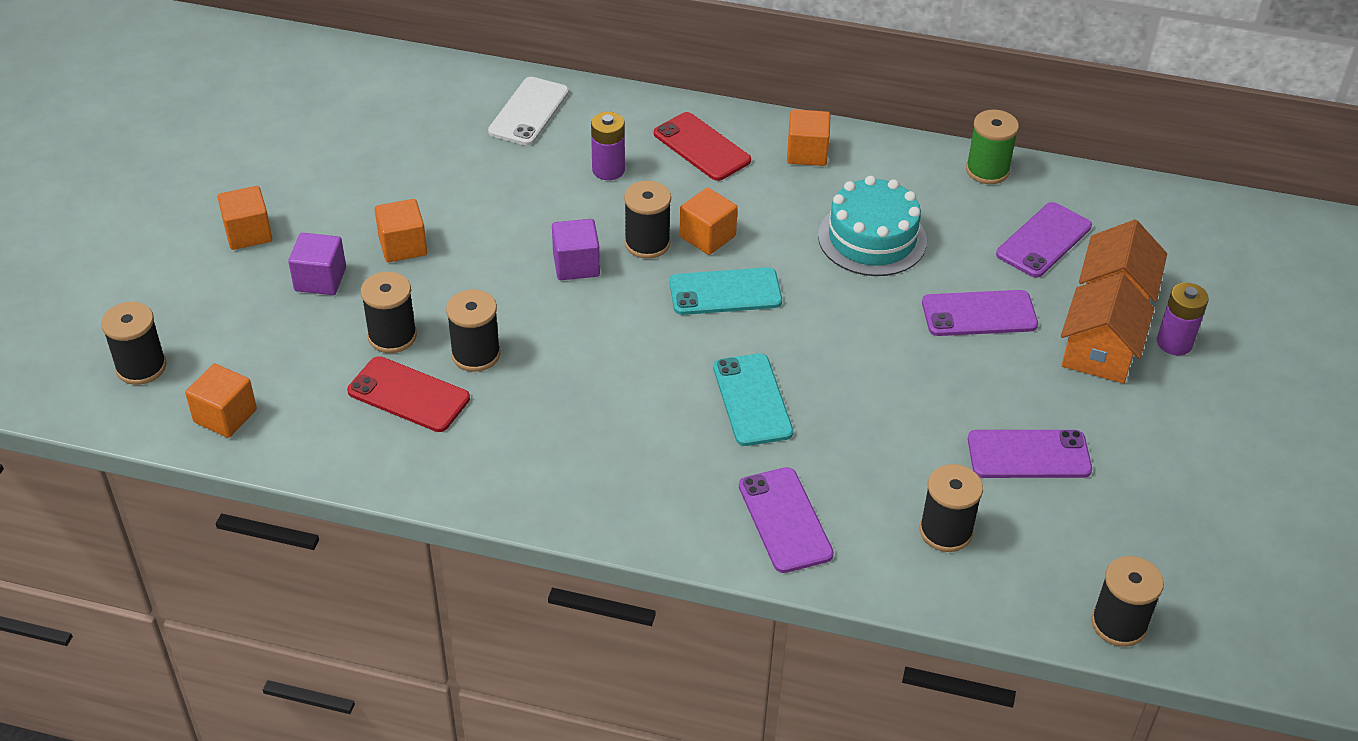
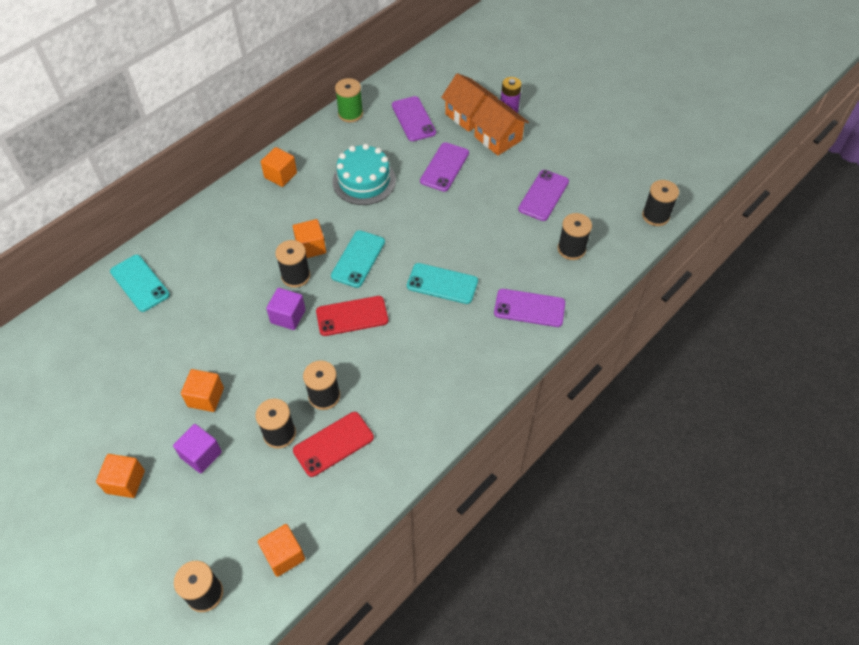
camera: 60 degrees left, 10 degrees up
(529, 112) = (140, 283): white phone -> turquoise phone
(608, 170) = (222, 267): purple battery -> none
(701, 147) = (239, 217): red phone -> red phone (352, 316)

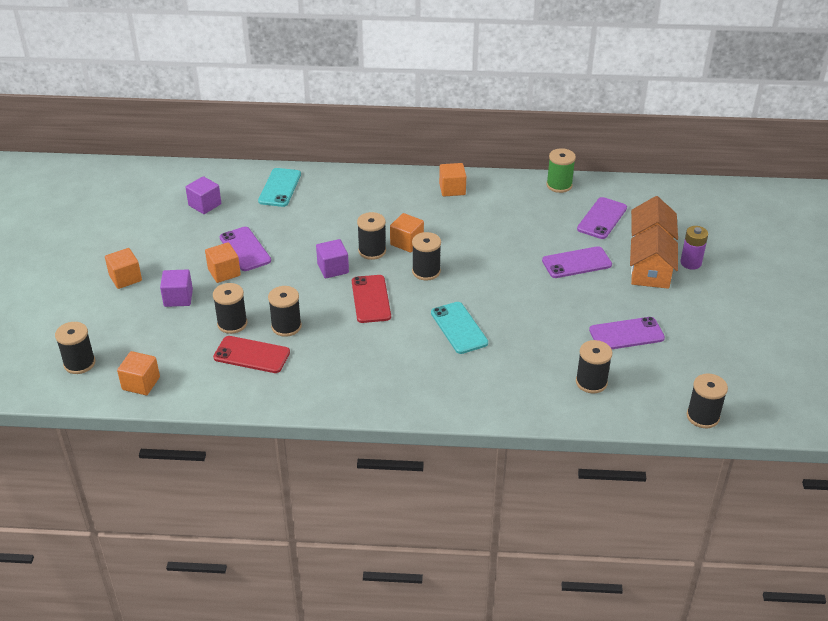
camera: 50 degrees right, 15 degrees down
(95, 353) = (205, 205): none -> purple cube
(352, 316) = (370, 299): red phone -> red phone turned 45 degrees clockwise
(358, 259) = (426, 271): turquoise phone -> black spool
(364, 181) = (503, 230): turquoise cake -> none
(529, 308) = (497, 390): purple phone -> purple phone (245, 249)

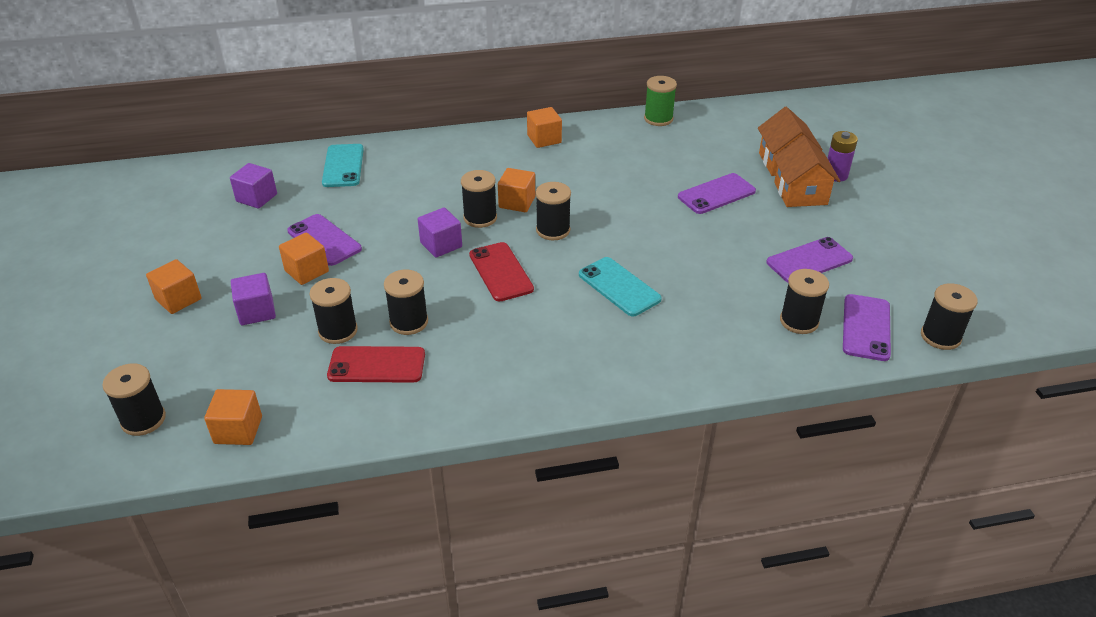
camera: 15 degrees left, 0 degrees up
(602, 218) = (720, 145): purple phone -> purple phone (866, 327)

